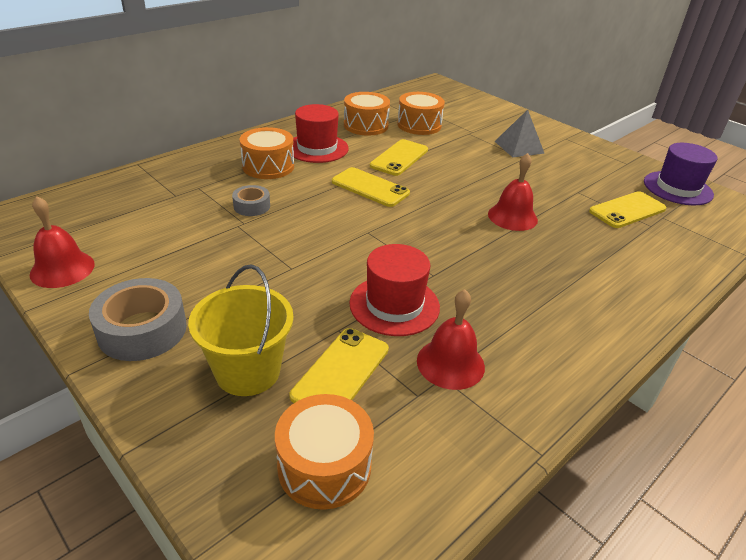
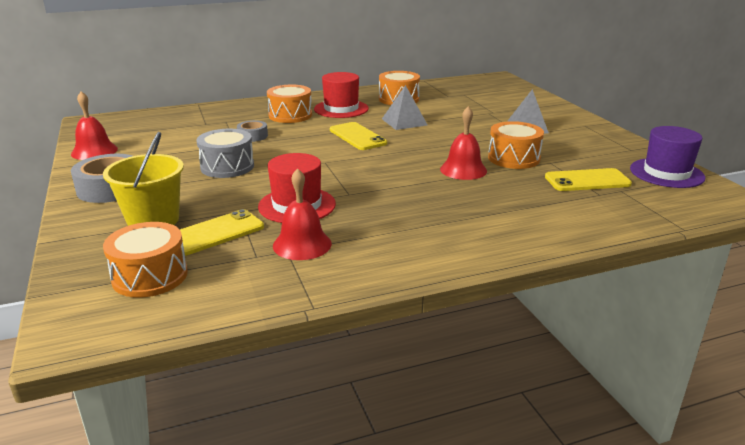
camera: 25 degrees right, 10 degrees down
(263, 261) = (227, 167): none -> grey drum
(399, 158) = (404, 122): yellow phone -> grey pyramid
(419, 125) = (447, 103): orange drum -> orange drum (513, 158)

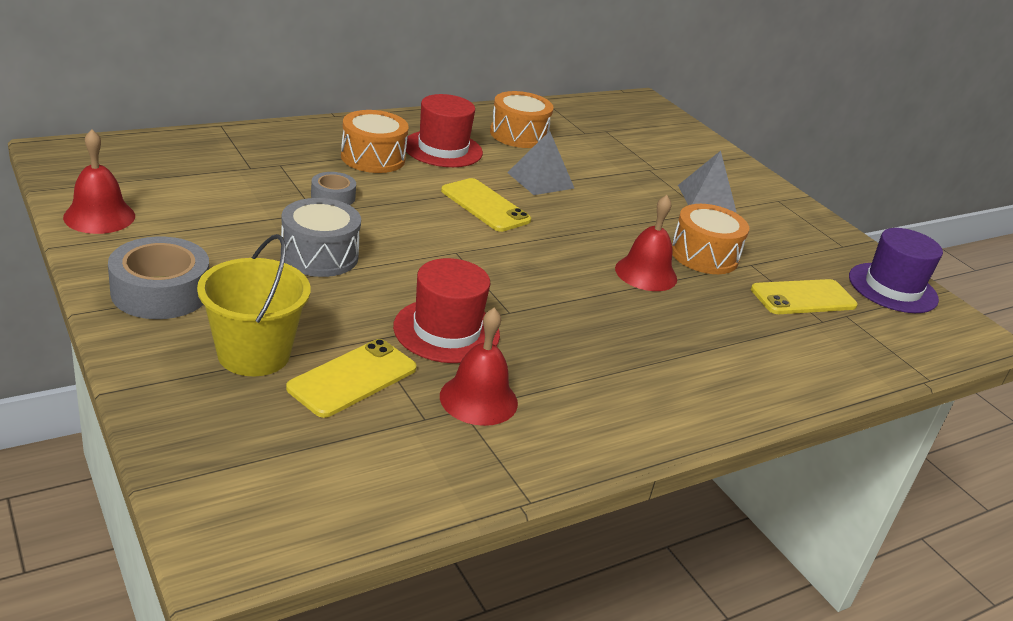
camera: 15 degrees left, 5 degrees up
(150, 276) = (293, 452): orange drum -> none

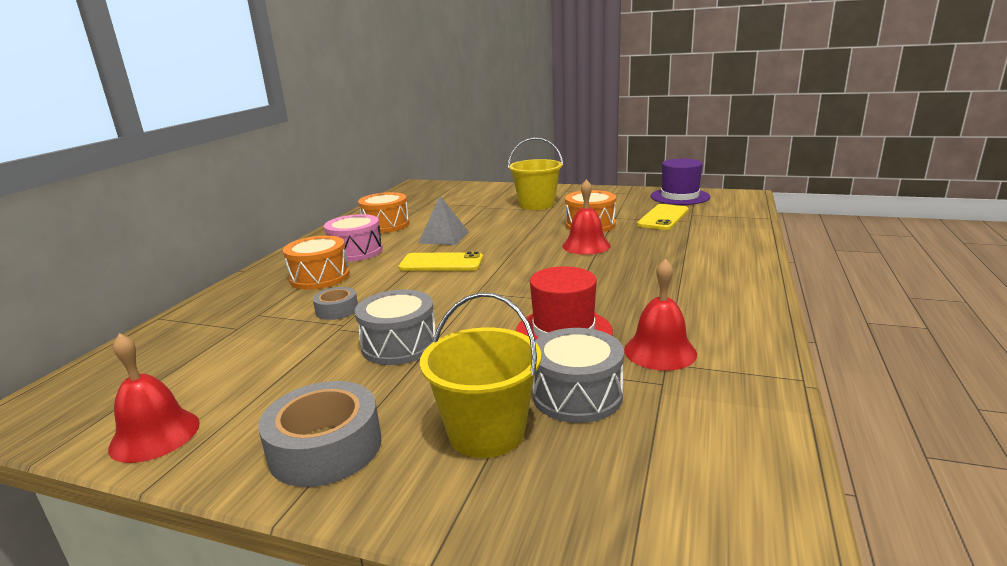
camera: 35 degrees left, 10 degrees down
(353, 378) = (577, 395): yellow phone -> grey drum
(443, 149) = (356, 251): red hat -> pink drum
(706, 198) = (536, 204): grey pyramid -> yellow bucket

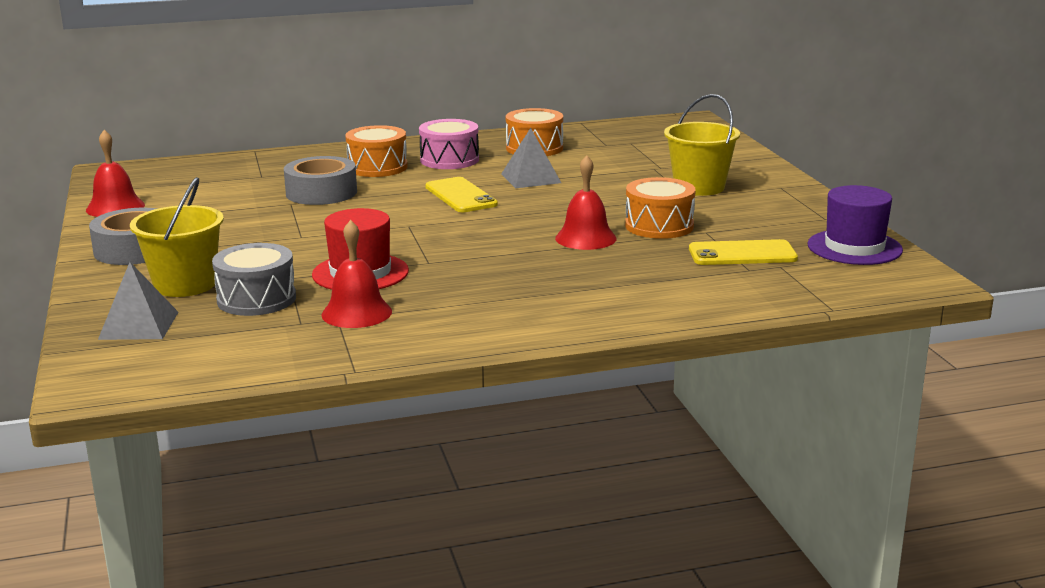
camera: 55 degrees right, 0 degrees up
(337, 310) = (321, 193): grey tape -> grey tape, size x1.78
(399, 345) = (282, 228): grey drum -> none
(585, 492) = (139, 325): none -> grey pyramid

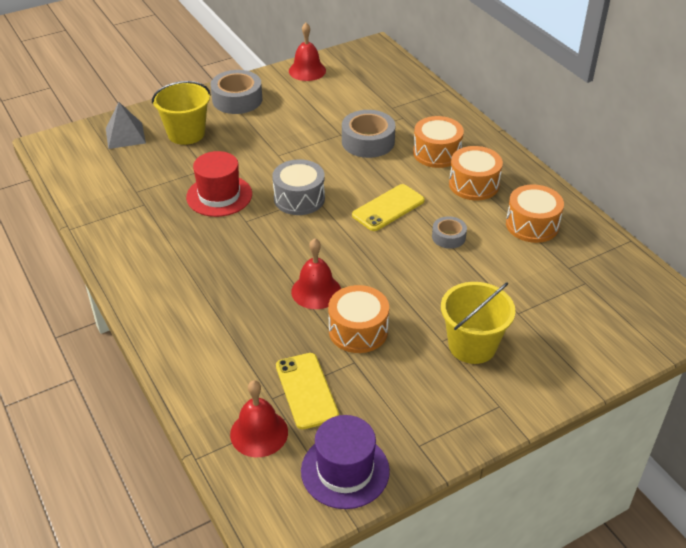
camera: 75 degrees right, 20 degrees up
(256, 299) = (168, 165): grey drum -> grey drum (299, 198)
(356, 313) = (153, 209): red bell -> red bell (259, 433)
(449, 160) = (474, 184): pink drum -> orange drum
(531, 178) = (448, 237): grey pyramid -> grey tape

